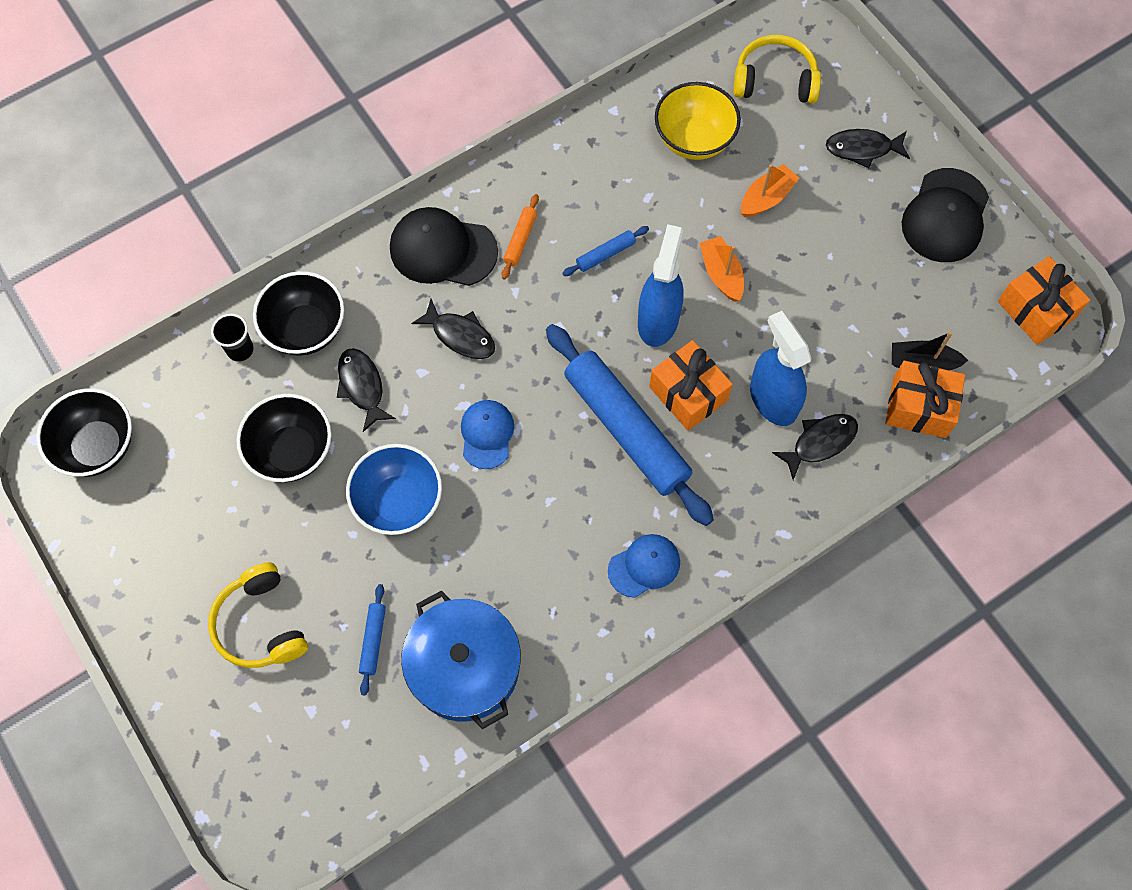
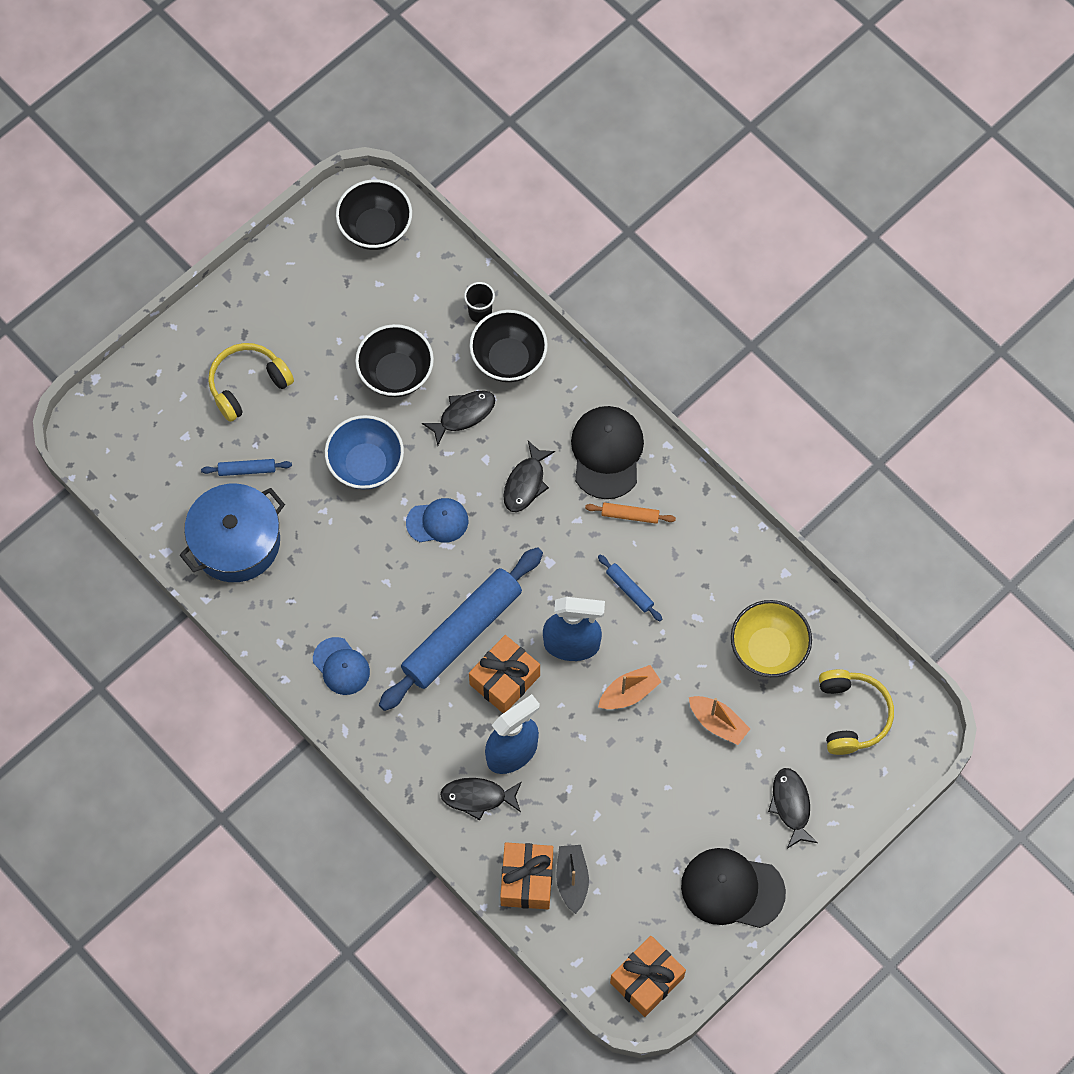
camera: 80 degrees right, 0 degrees up
(820, 442) = (478, 797): black fish -> black fish turned 135 degrees clockwise

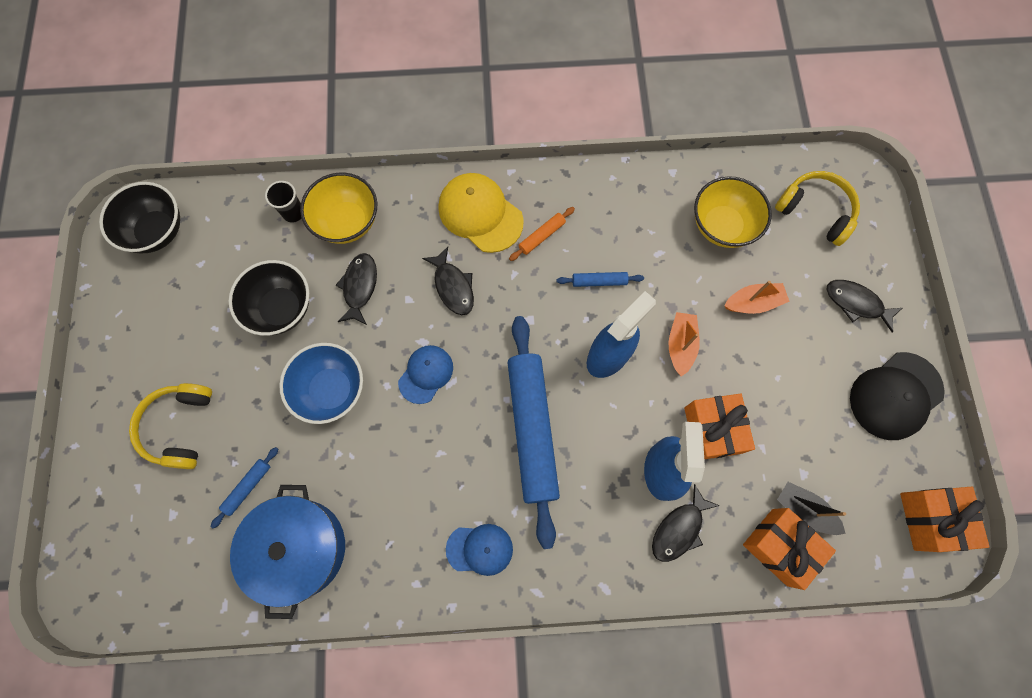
camera: 50 degrees left, 5 degrees up
(504, 680) = (597, 428): orange gift -> orange gift (712, 430)
(508, 359) = (347, 222): black bowl -> yellow bowl
(607, 453) = (480, 214): black cap -> yellow cap

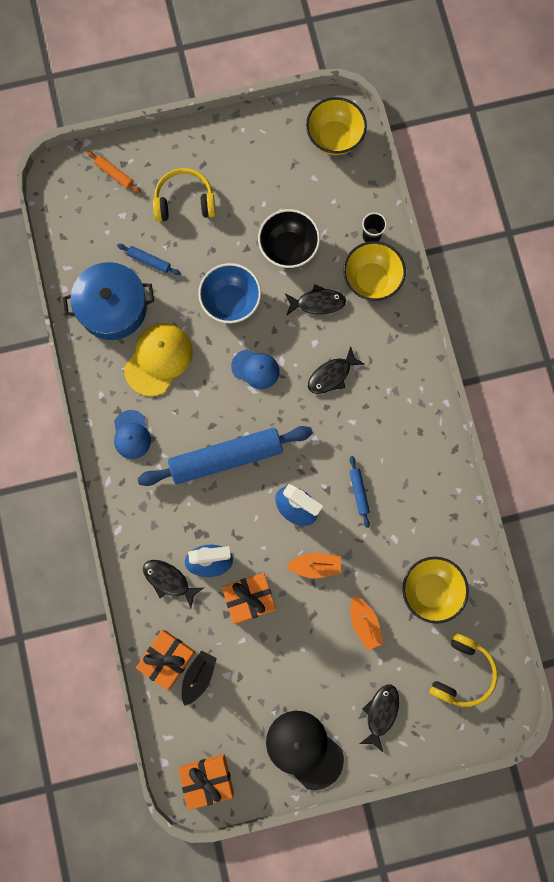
camera: 80 degrees right, 5 degrees up
(157, 231) = (334, 138): black bowl -> yellow bowl
(480, 214) = (400, 385): yellow cap -> yellow cap (158, 359)
(541, 236) = (390, 438): orange rolling pin -> orange rolling pin (114, 174)

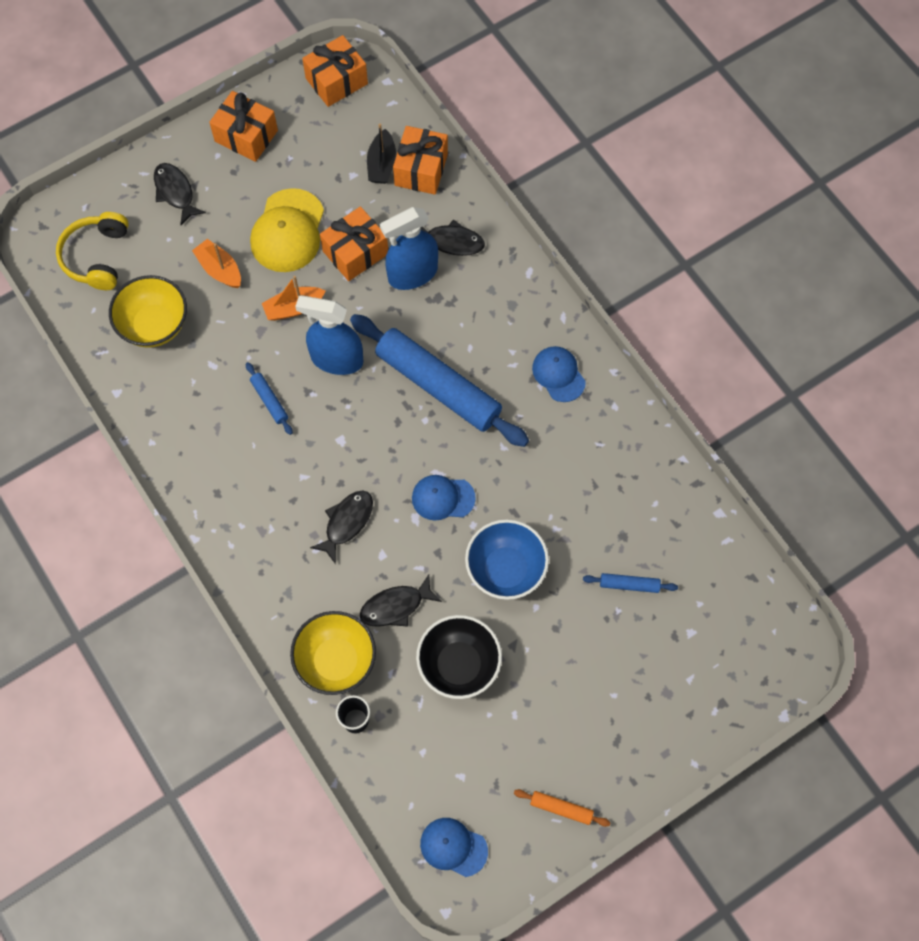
camera: 160 degrees right, 10 degrees down
(112, 308) = (648, 511): blue pot -> none
(114, 174) = (726, 684): orange rolling pin -> orange rolling pin (561, 809)
(158, 359) = (565, 469): yellow cap -> yellow cap (288, 231)
(184, 201) = (619, 680): yellow headphones -> none
(226, 458) = (438, 386): blue rolling pin -> blue rolling pin turned 75 degrees clockwise
(304, 749) = (246, 136): black cap -> orange gift
(334, 138) = (453, 847): yellow bowl -> blue cap
(381, 713) = (175, 192): black fish -> black fish turned 150 degrees clockwise

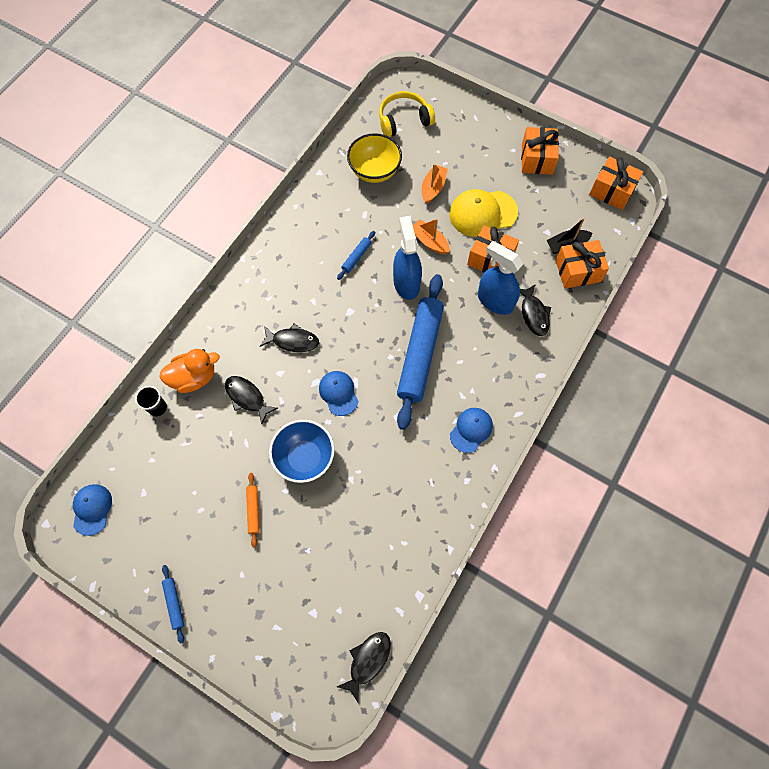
camera: 65 degrees right, 0 degrees up
(175, 192) = (472, 140): black fish -> black fish (368, 661)
(336, 661) = (194, 377): yellow bowl -> orange duck
(459, 665) = (222, 456): black bowl -> none
(561, 809) = (143, 572): orange rolling pin -> orange rolling pin (253, 510)
(629, 584) = (331, 550): blue rolling pin -> blue rolling pin (174, 603)

